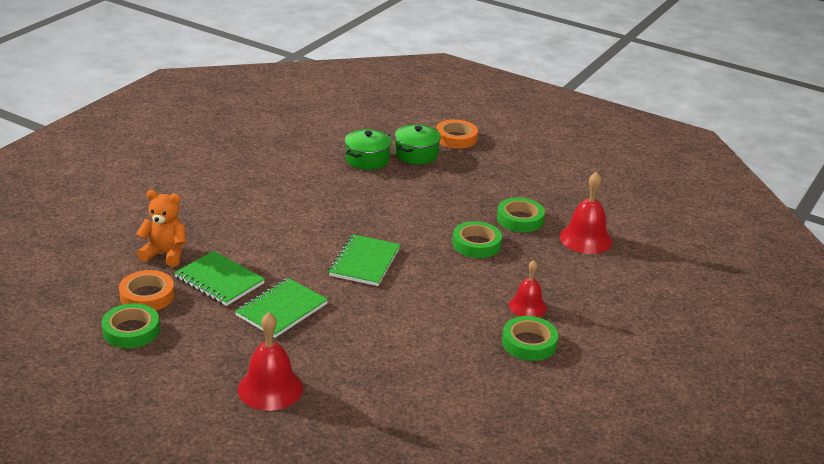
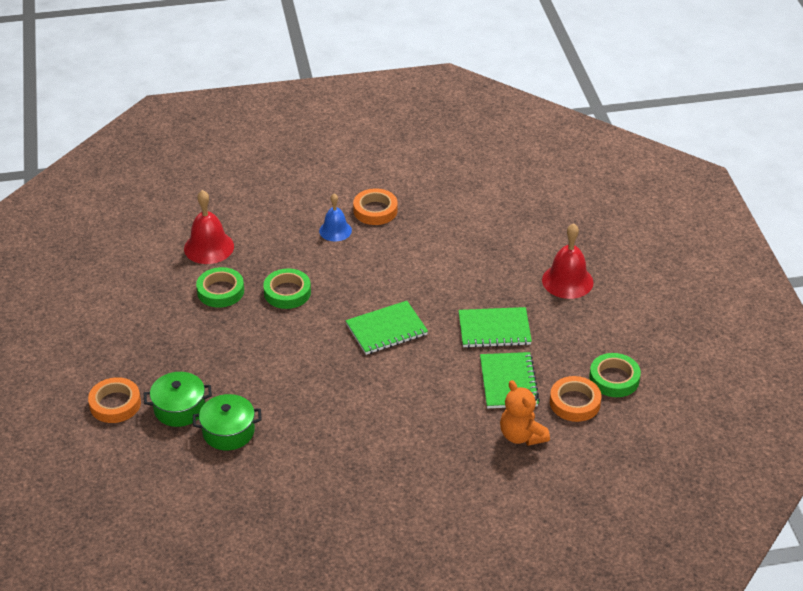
camera: 130 degrees left, 10 degrees up
(527, 306) = (335, 230): red bell -> blue bell
(529, 343) = (375, 210): green tape -> orange tape

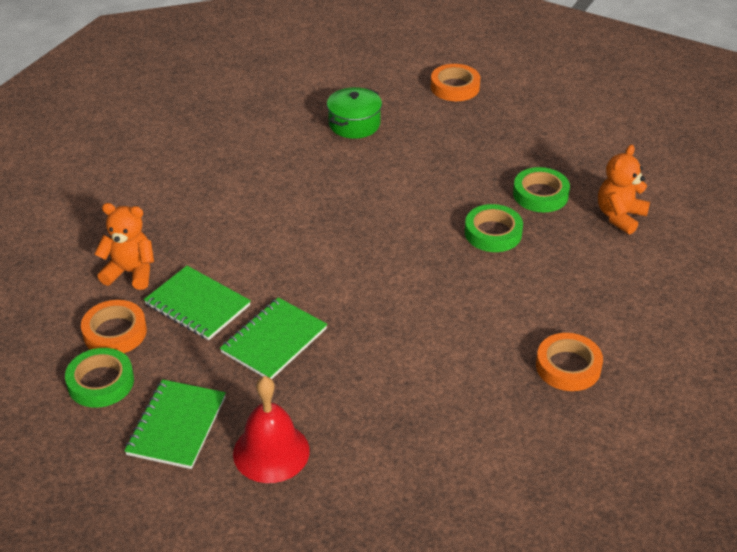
camera: 130 degrees right, 0 degrees up
(179, 408) = (411, 113): green pot -> none
(209, 247) = (620, 216): red bell -> orange teddy bear
(335, 230) = (561, 315): blue bell -> none
(386, 330) = (365, 267): green notebook -> green notebook (176, 426)

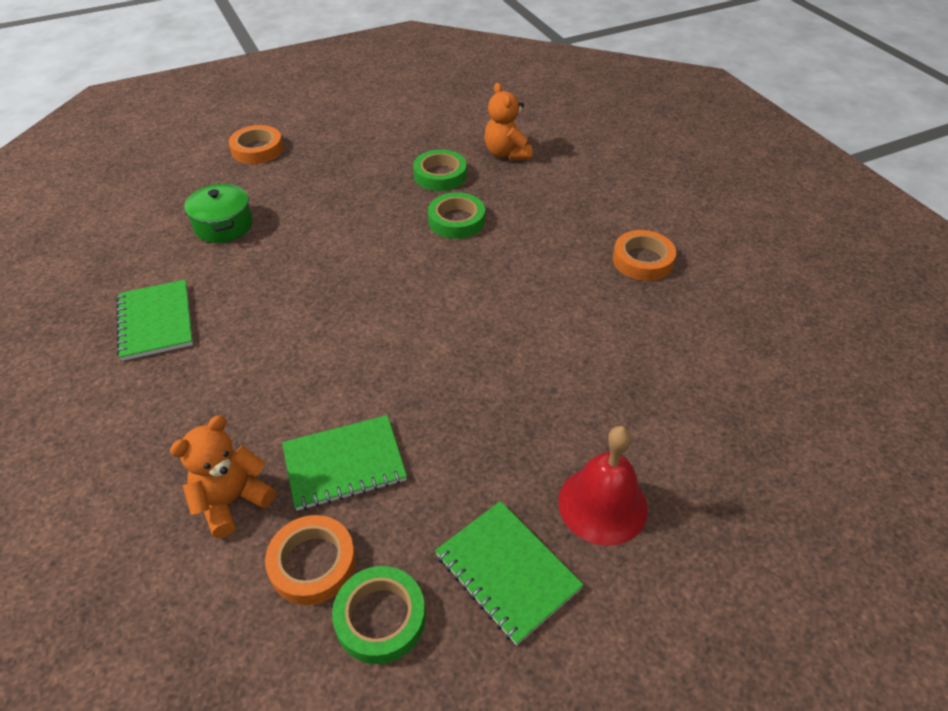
camera: 55 degrees left, 5 degrees up
(274, 341) = (453, 427): green notebook -> green notebook (156, 322)

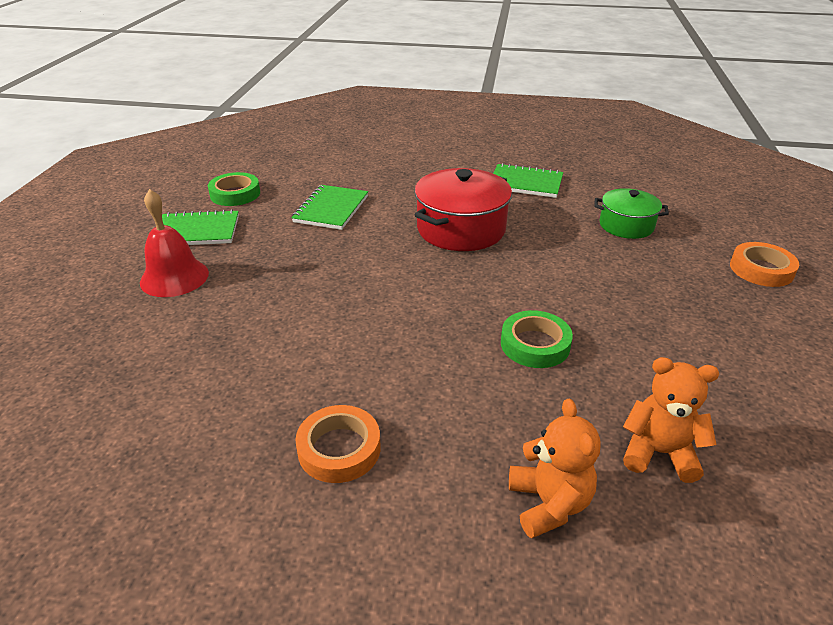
camera: 125 degrees right, 10 degrees down
(232, 501) = (353, 177): orange teddy bear -> orange teddy bear (549, 504)
(311, 326) = (461, 229): none -> red pot
(312, 563) = (287, 187): orange tape -> none
(440, 175) = (636, 369): green tape -> none

